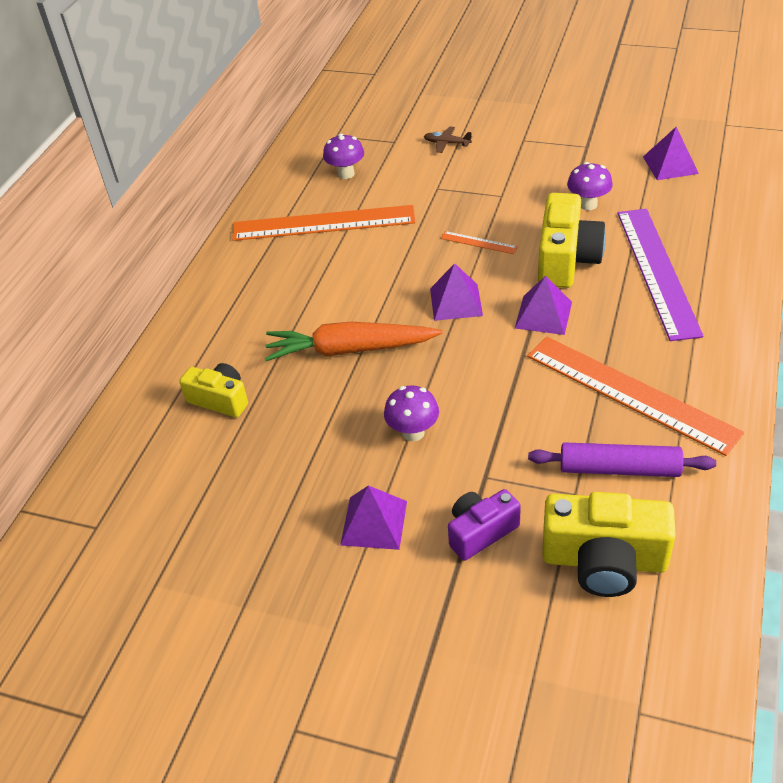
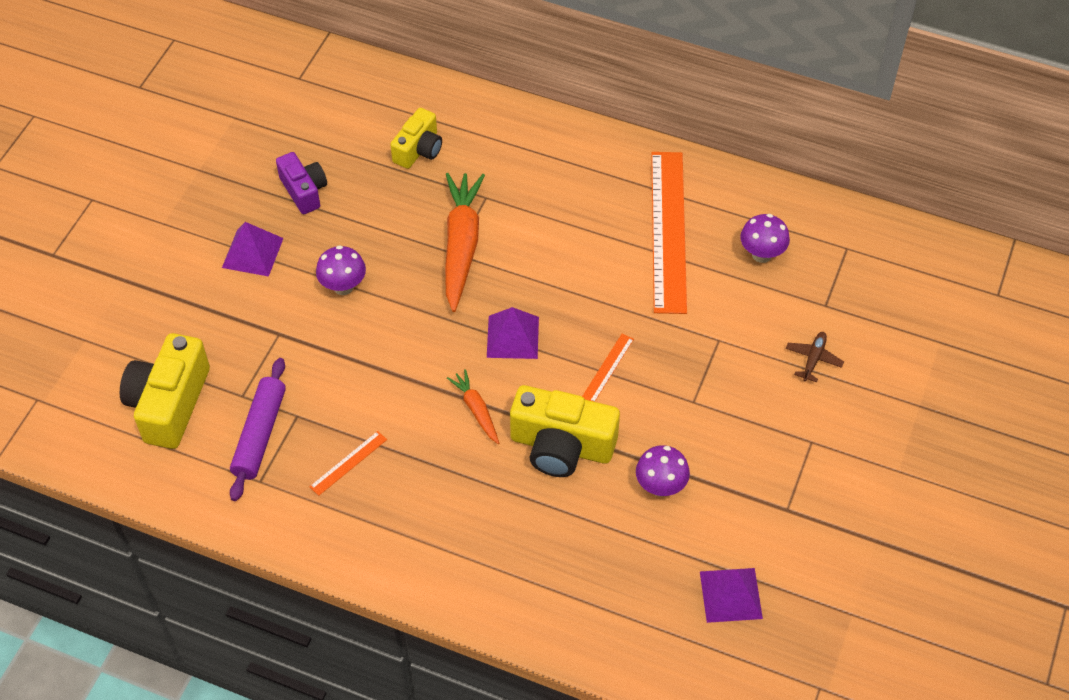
camera: 90 degrees right, 10 degrees up
(480, 532) = (222, 323): purple camera -> purple camera (304, 191)
(543, 315) = (476, 410): purple pyramid -> orange carrot
(630, 393) = (348, 463): orange ruler -> orange ruler, size x0.41
(657, 271) = (524, 529): purple ruler -> none

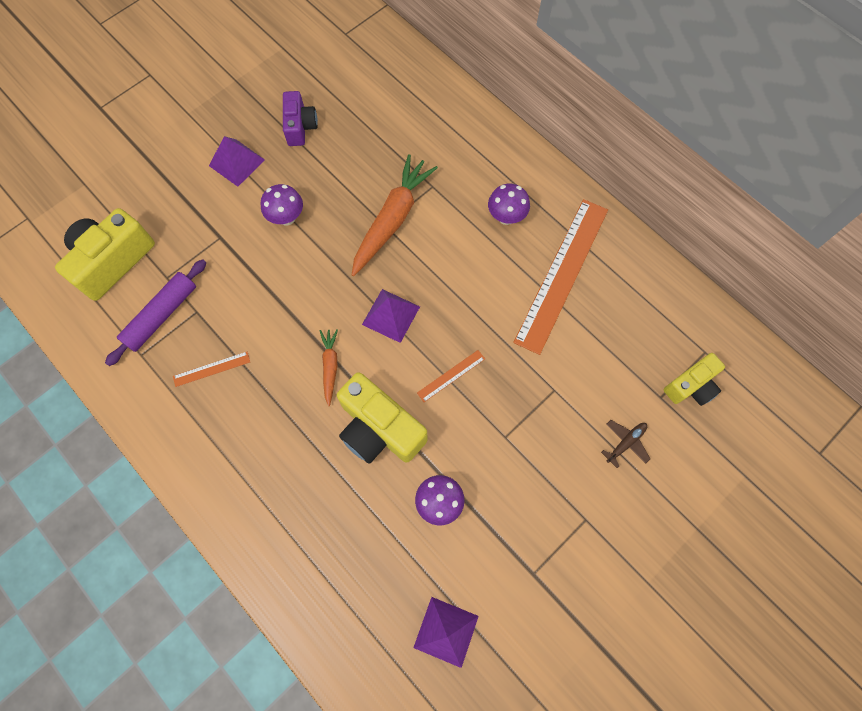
camera: 25 degrees right, 15 degrees up
(419, 150) = (402, 126): yellow camera -> yellow camera (691, 386)
(761, 254) = (629, 327): purple mushroom -> purple mushroom (506, 217)

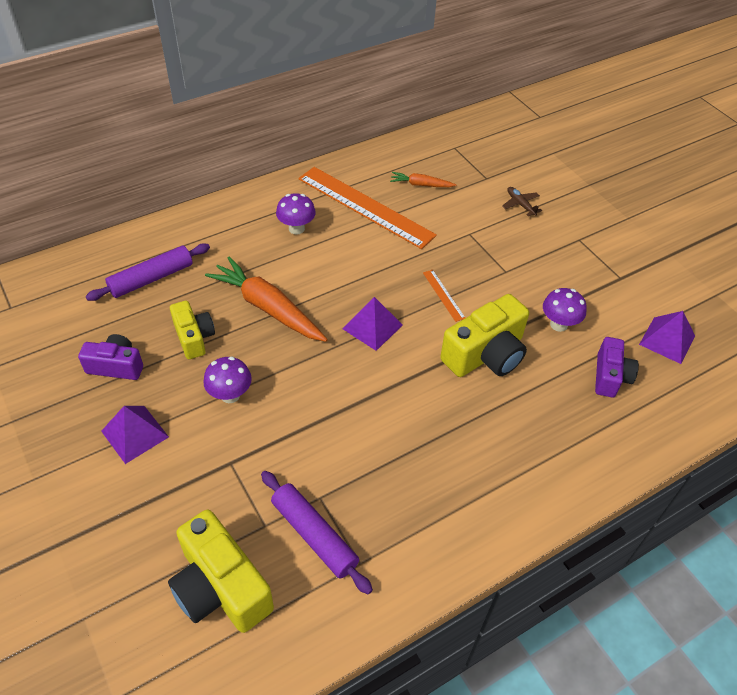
camera: 80 degrees left, 20 degrees down
(211, 369) = (394, 489): orange ruler -> none
(330, 366) = (415, 382): orange carrot -> orange carrot (421, 185)
(377, 563) = (610, 376): none -> purple camera
(404, 118) = (151, 278): none -> purple rolling pin
(691, 386) = (480, 161): yellow camera -> yellow camera (194, 337)

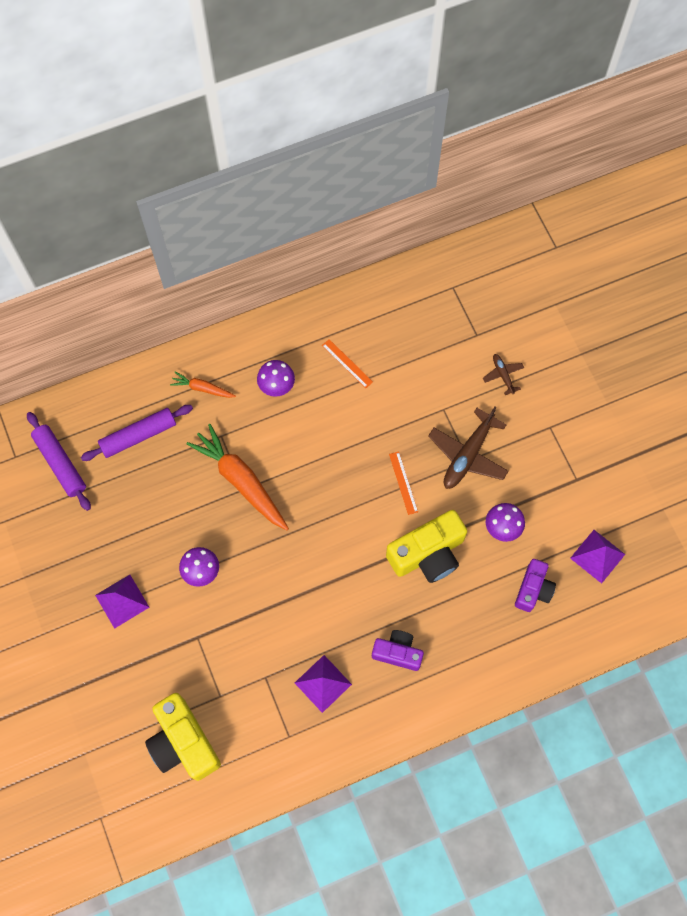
camera: 10 degrees right, 20 degrees up
(116, 366) = (107, 531): purple camera -> purple camera (397, 652)
(194, 337) = (174, 507): yellow camera -> none
(314, 535) = (257, 709): purple rolling pin -> purple rolling pin (60, 464)
(365, 206) = (347, 363): orange ruler -> orange ruler, size x0.41
(372, 327) = (332, 512): purple pyramid -> purple pyramid (323, 683)
(421, 185) = (408, 338): orange carrot -> orange carrot (202, 388)
(504, 267) = (468, 455): none -> brown plane

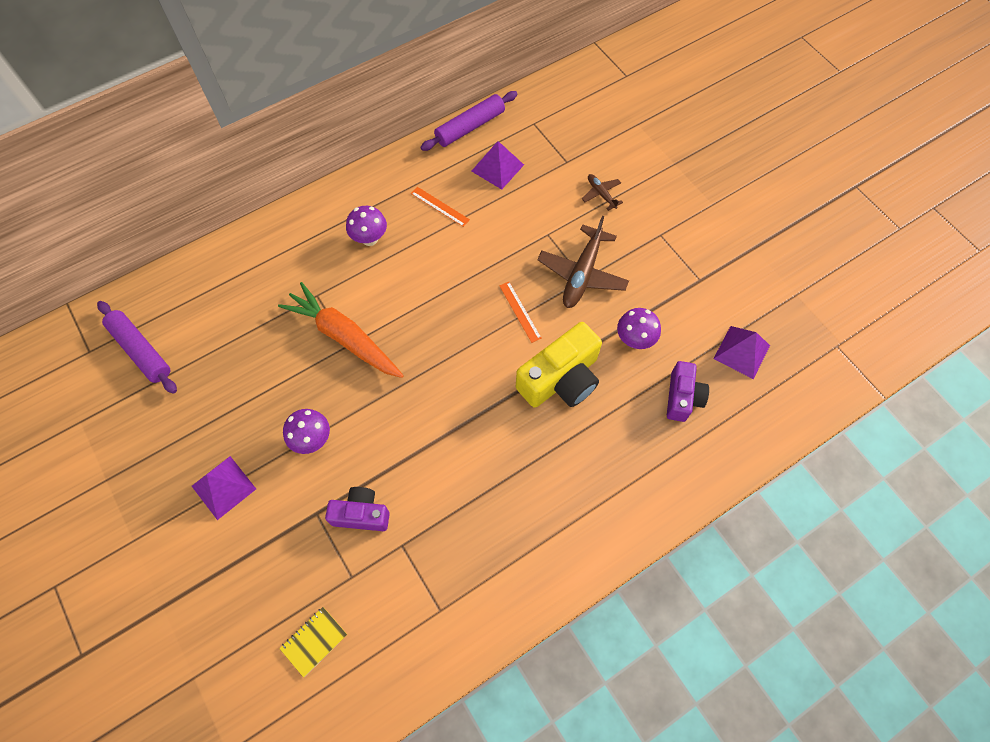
camera: 10 degrees left, 5 degrees down
(138, 436) = (226, 309): purple rolling pin -> purple rolling pin (470, 127)
(183, 742) = (314, 641): yellow camera -> yellow notebook
(202, 388) = (291, 252): orange carrot -> none
(323, 683) = (470, 541): purple pyramid -> purple pyramid (497, 168)
(397, 652) = (548, 491): purple camera -> purple camera (361, 514)

